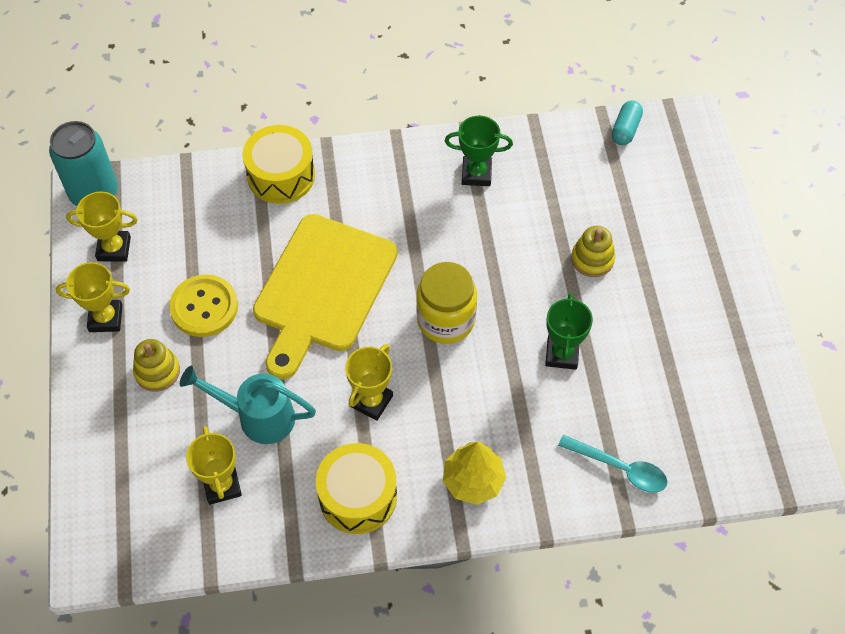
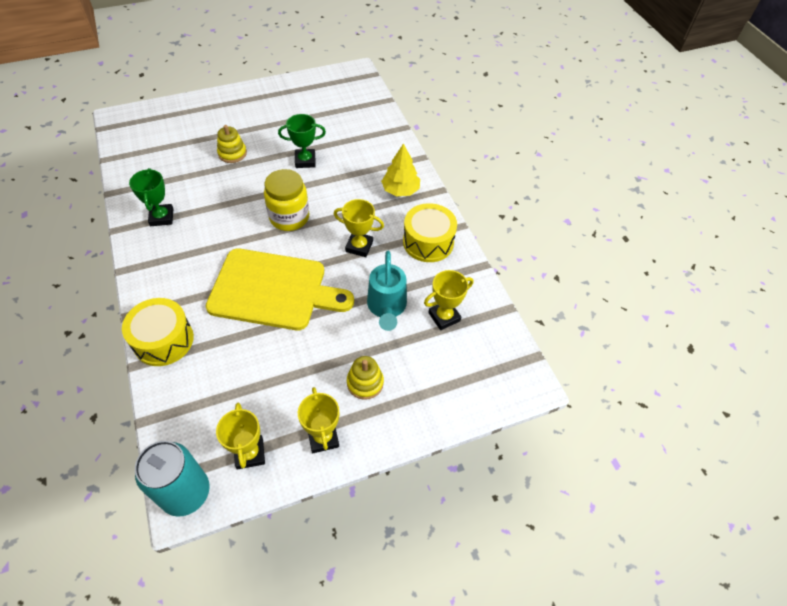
camera: 105 degrees left, 5 degrees down
(204, 307) = (301, 365): yellow button -> none
(620, 468) = (374, 132): turquoise spoon -> none
(625, 129) = (123, 146): turquoise capsule -> none

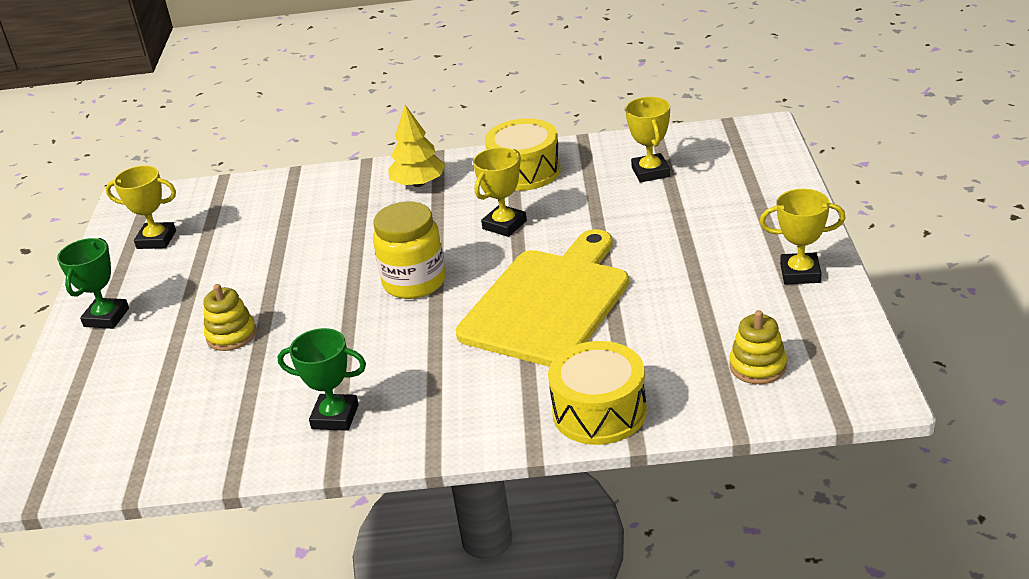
camera: 65 degrees left, 20 degrees down
(186, 493) = (859, 389): turquoise can -> none
(250, 453) = (811, 332): yellow trophy -> yellow trophy (156, 240)
(305, 161) = (302, 261): green trophy -> green trophy (106, 317)
(365, 383) = (729, 237): yellow stacking toy -> yellow stacking toy (757, 366)
(386, 307) = (618, 211): turquoise watering can -> none

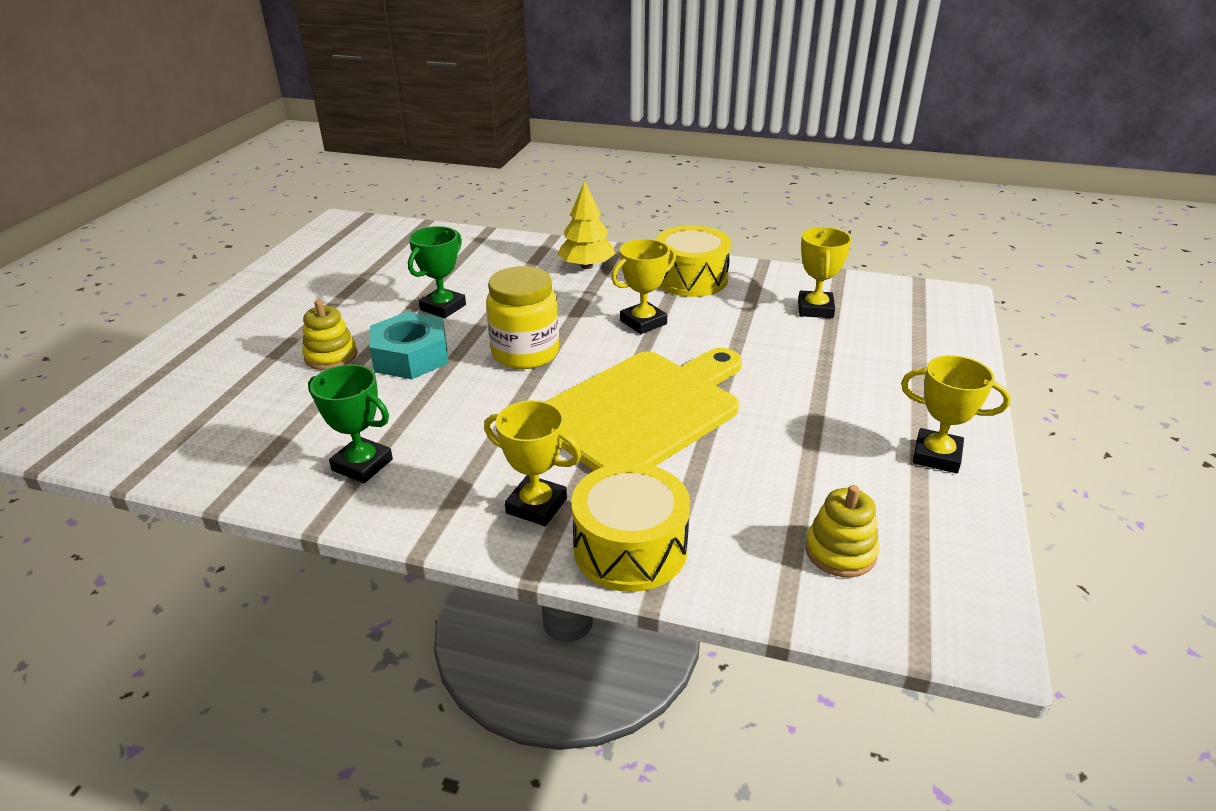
camera: 15 degrees right, 0 degrees up
(106, 317) = (244, 311): green trophy -> green trophy (443, 307)
(156, 240) = (335, 258): yellow trophy -> yellow trophy (536, 506)
(309, 314) = (411, 356): none -> turquoise nut

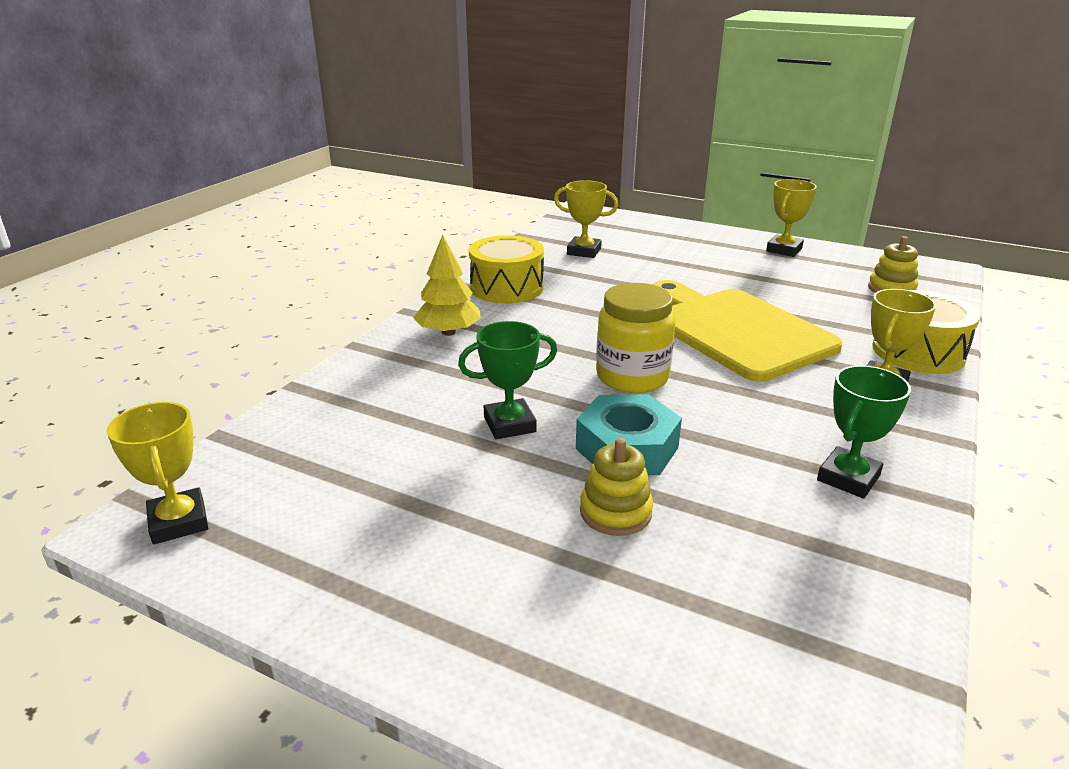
camera: 80 degrees left, 5 degrees down
(443, 307) = (509, 424): green trophy -> green trophy turned 60 degrees counterclockwise
(643, 322) = (585, 316): yellow trophy -> yellow trophy (179, 522)

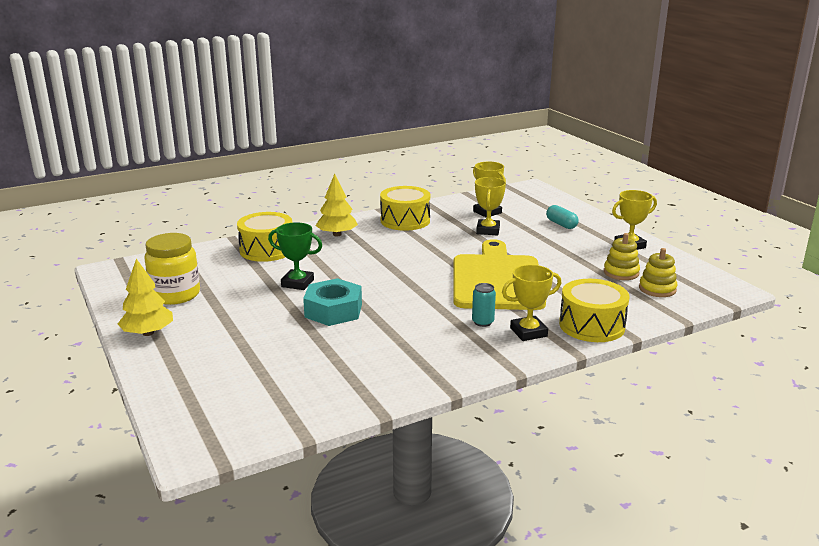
camera: 35 degrees right, 5 degrees down
(179, 522) = (124, 274): yellow trophy -> yellow trophy (488, 230)
(381, 388) = (267, 250): none -> yellow drum
(398, 624) = (148, 333): none -> yellow tree
(615, 512) = (284, 331): yellow stacking toy -> yellow stacking toy (621, 273)
(632, 377) = (393, 283): yellow jar -> yellow jar (175, 295)
(683, 245) = (561, 224): none -> turquoise capsule
(818, 391) = (483, 322): none -> turquoise can
(848, 478) = (417, 360): green trophy -> none

